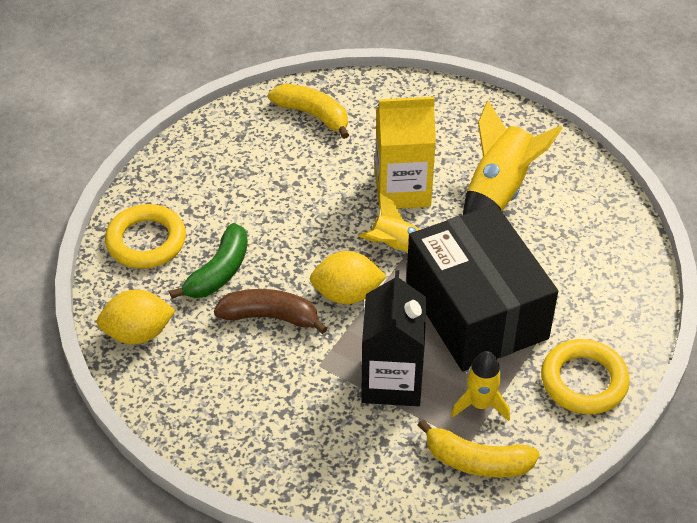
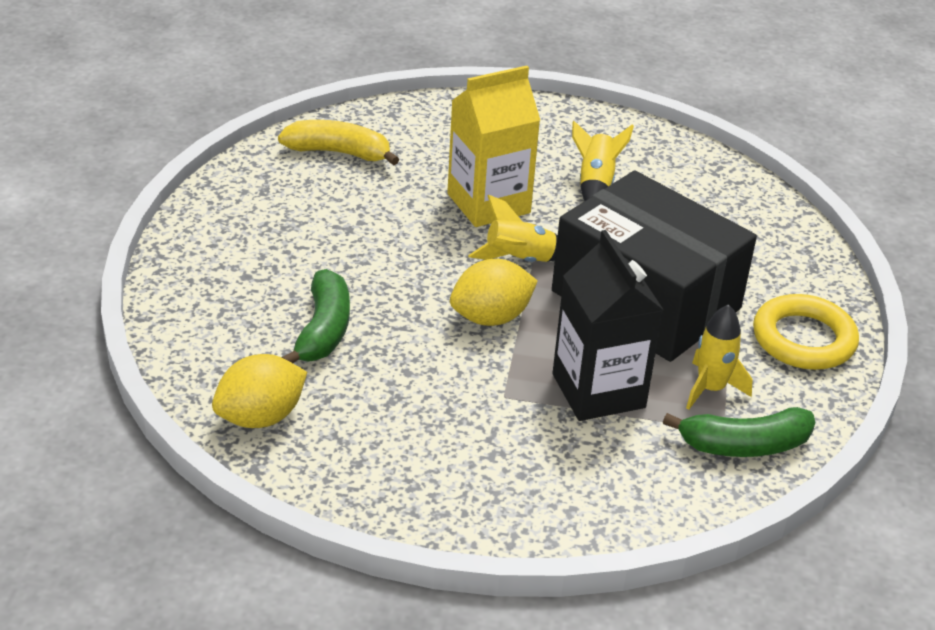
camera: 25 degrees left, 10 degrees down
(146, 241) = (211, 318): yellow ring -> none
(270, 317) = (415, 361): brown banana -> none
(476, 461) = (744, 445): yellow banana -> green banana
(498, 191) = (595, 184): yellow rocket -> yellow rocket, size x0.61

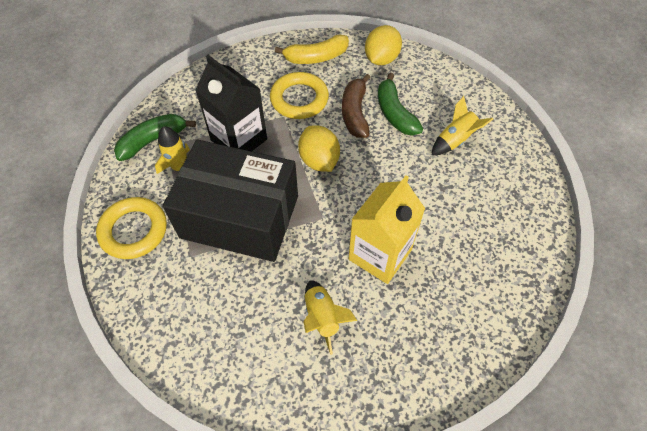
camera: 155 degrees right, 20 degrees up
(339, 152) = (508, 253): yellow banana -> yellow banana (316, 57)
(384, 355) = (355, 113): none -> brown banana
(459, 411) = (299, 99): none -> yellow ring
(491, 317) = (319, 160): yellow lemon -> yellow lemon turned 60 degrees counterclockwise
(520, 260) = (329, 212): yellow rocket -> yellow rocket (455, 140)

